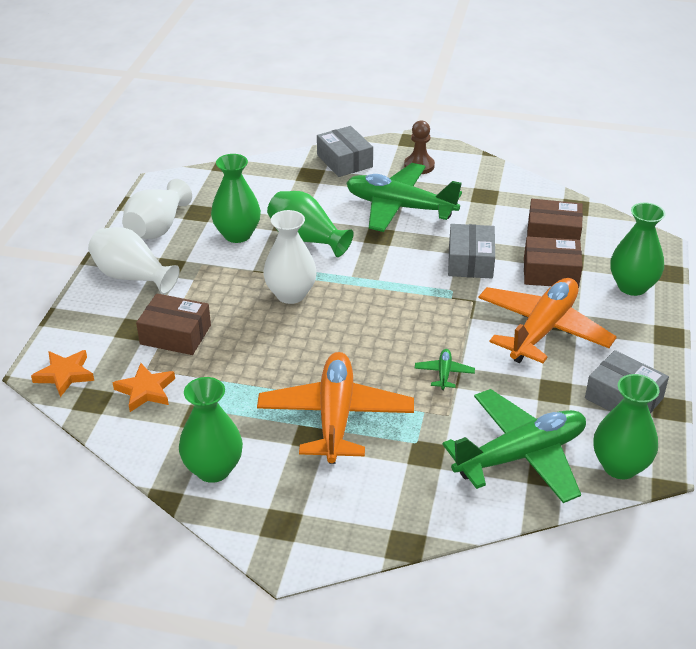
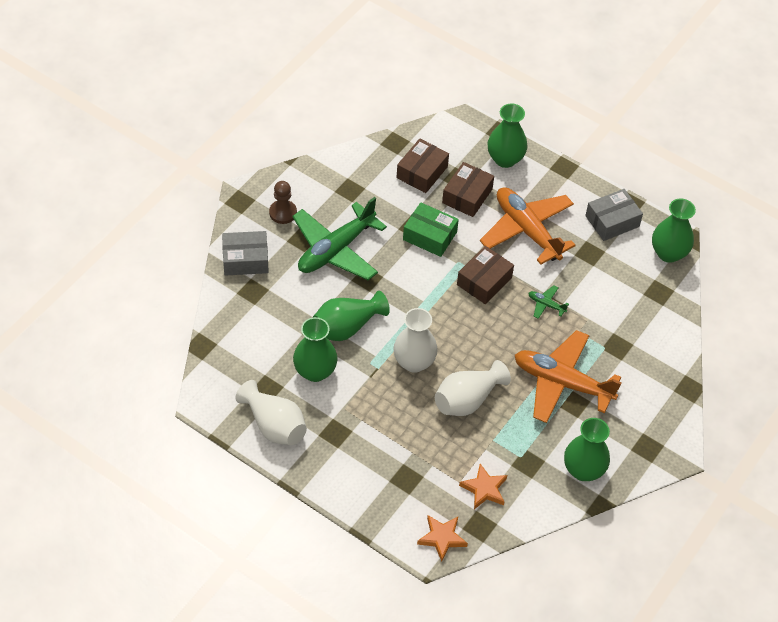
camera: 70 degrees left, 15 degrees up
(132, 277) = (336, 462): white vase -> white vase (467, 400)
(175, 335) = (427, 452): brown box -> brown box (484, 281)
(470, 261) = (430, 236): grey box -> green box
(520, 456) = (639, 298): green plane -> none

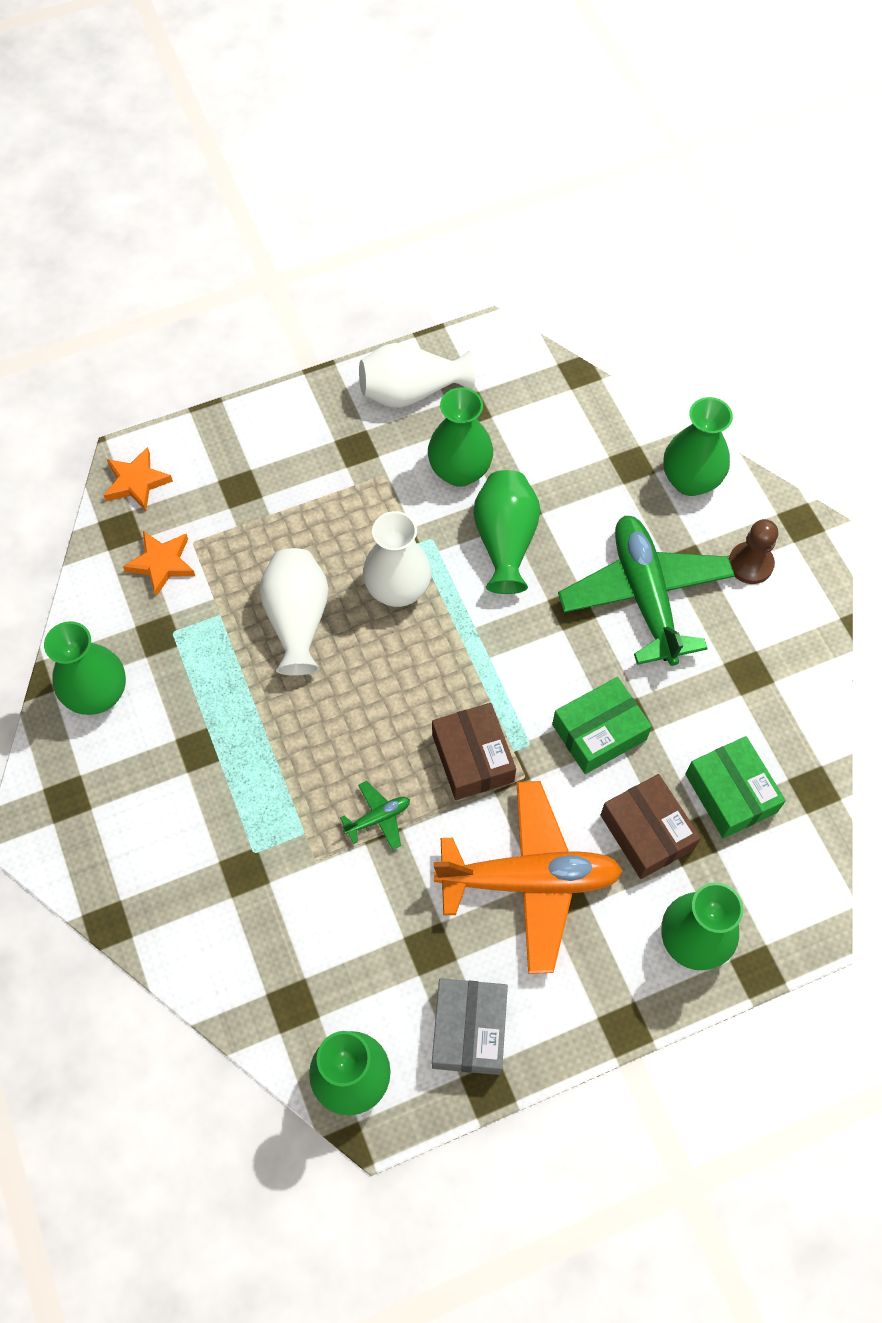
camera: 125 degrees right, 10 degrees up
(245, 259) = (690, 480): grey box -> green vase
(422, 172) = (730, 793): brown box -> green box
(562, 383) = (239, 754): orange plane -> none

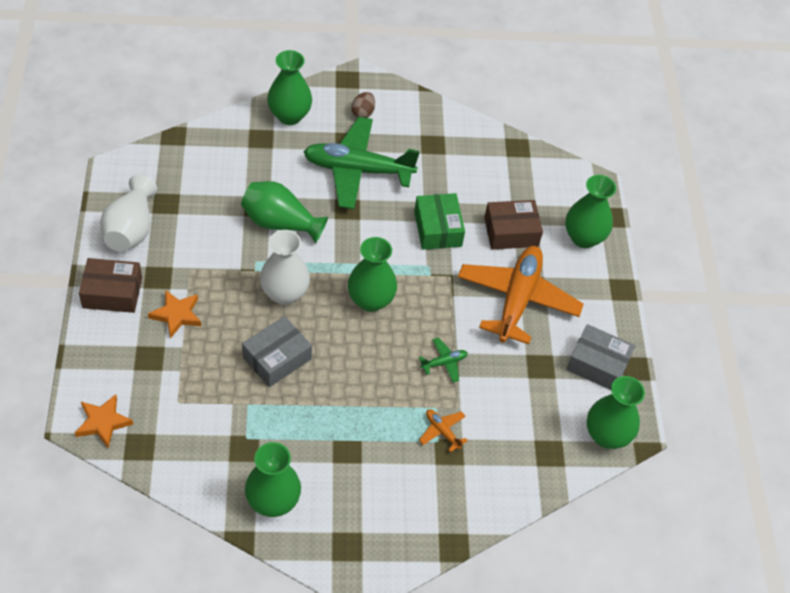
camera: 75 degrees left, 10 degrees down
(162, 563) = (185, 427): orange star -> orange star (176, 315)
(270, 853) = (442, 431): none -> orange plane
(297, 620) = (277, 358): white vase -> grey box
(378, 818) = (444, 363): green plane -> green plane turned 75 degrees clockwise
(460, 471) = (212, 227): green vase -> green vase (370, 300)
(473, 758) = (425, 298): brown box -> brown box (112, 292)
(730, 793) = (504, 184): green box -> none
(750, 564) = (363, 113): brown pawn -> brown egg

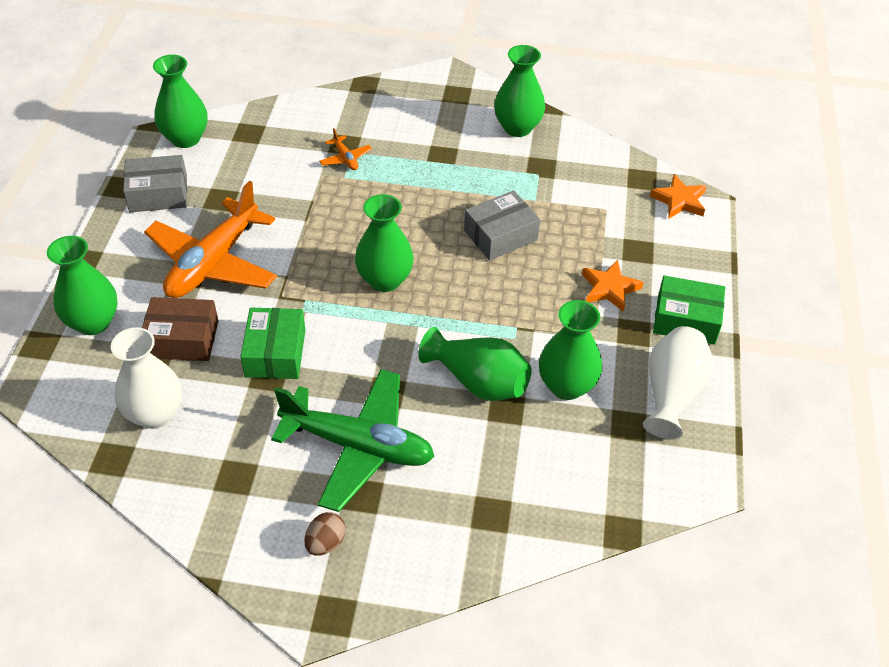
camera: 165 degrees left, 5 degrees down
(112, 292) = (686, 320): brown box -> green box
(284, 293) = (484, 298): white vase -> white vase (155, 414)
(289, 116) = (442, 550): green vase -> green vase (566, 386)
(444, 363) = (322, 212): green plane -> none
(597, 364) = (158, 194): grey box -> grey box turned 45 degrees counterclockwise

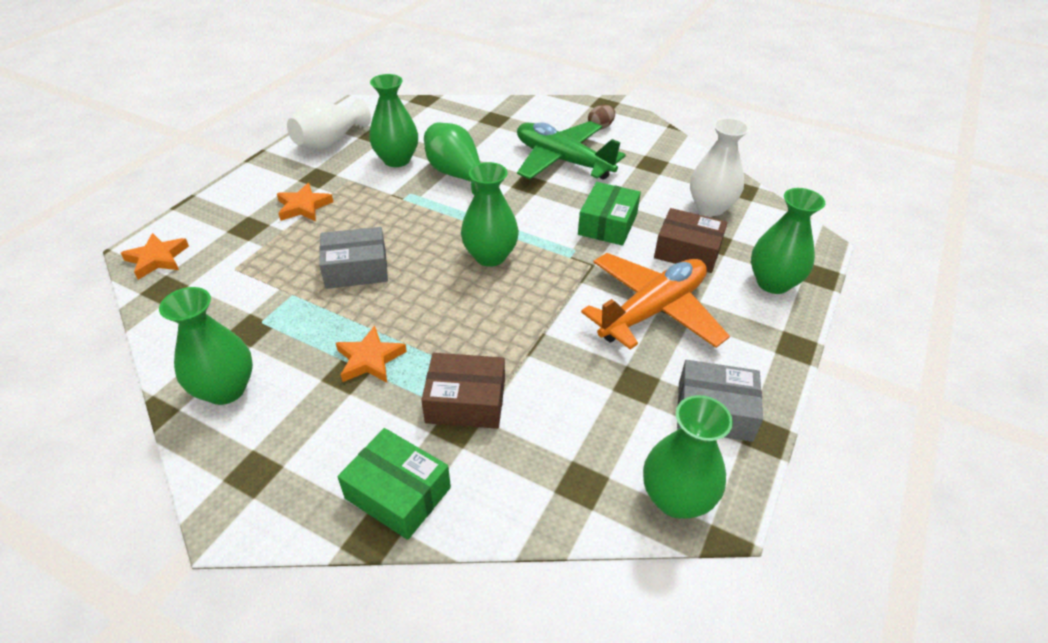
camera: 160 degrees left, 5 degrees down
(345, 158) = (465, 401): orange plane -> brown box
(433, 168) = (370, 359): none -> orange star
(686, 320) = (270, 175): green box -> green box (398, 493)

